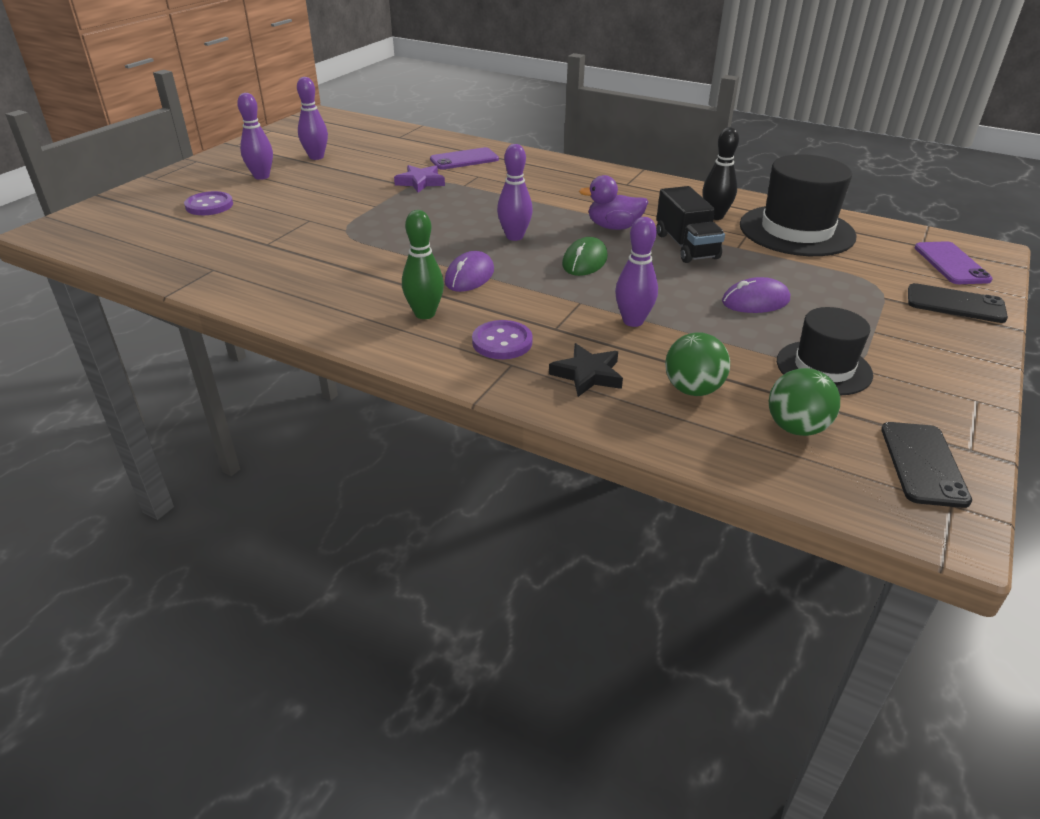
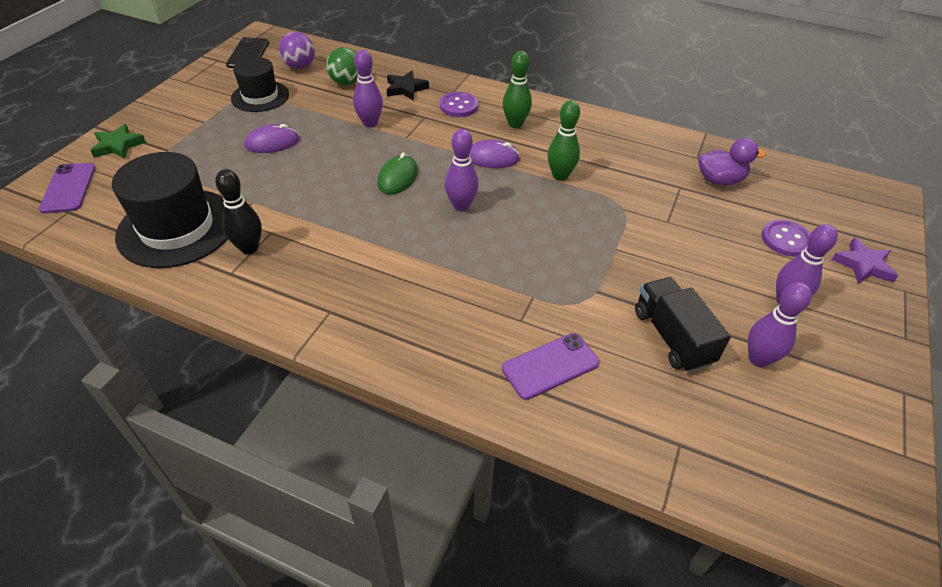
camera: 175 degrees right, 10 degrees up
(395, 257) = (560, 176): none -> green bowling pin
(420, 182) = (587, 300): purple star -> purple star (863, 265)
(469, 276) = (492, 158): purple mouse -> purple mouse turned 75 degrees clockwise
(614, 227) = (363, 224): purple duck -> purple duck (719, 180)
(686, 246) = (300, 200): black truck -> black truck (672, 337)
(796, 428) = (300, 66): green ball -> purple ball
(955, 304) = (118, 145): black phone -> green star

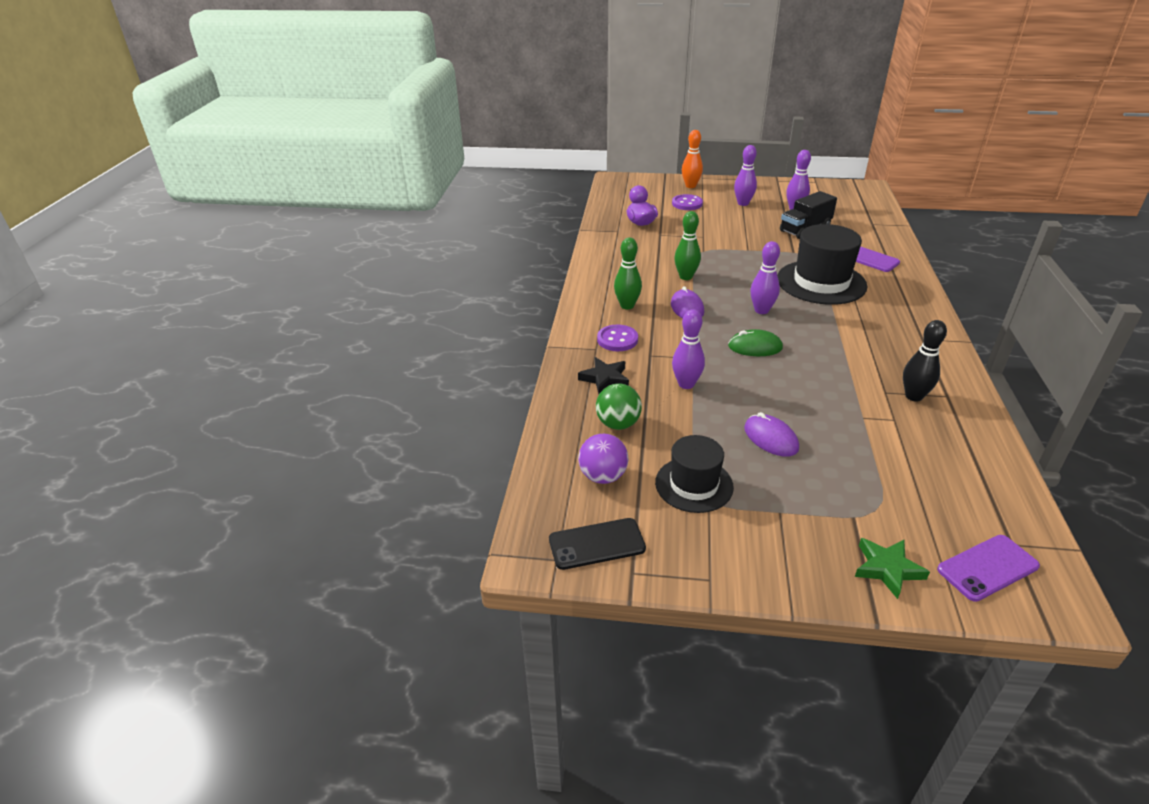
camera: 105 degrees left, 10 degrees down
(177, 227) = (941, 449): black hat -> black hat (821, 282)
(863, 265) = (690, 186): purple star -> orange bowling pin

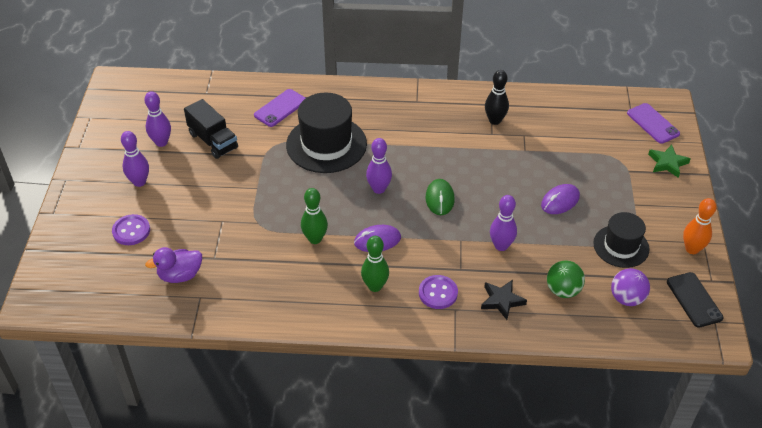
camera: 95 degrees left, 10 degrees up
(690, 186) = (77, 225): orange bowling pin -> orange bowling pin (692, 249)

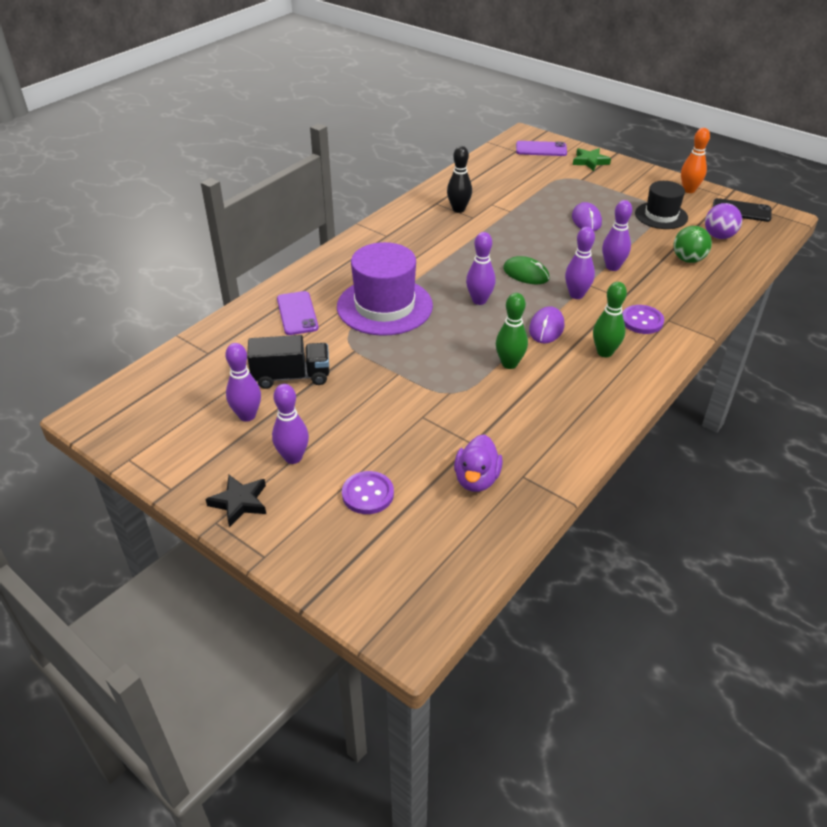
camera: 55 degrees left, 5 degrees down
(326, 144) = (384, 306): black hat -> purple hat
(438, 240) = (576, 295): none -> purple bowling pin
(502, 301) = (677, 292): black star -> black star (239, 502)

